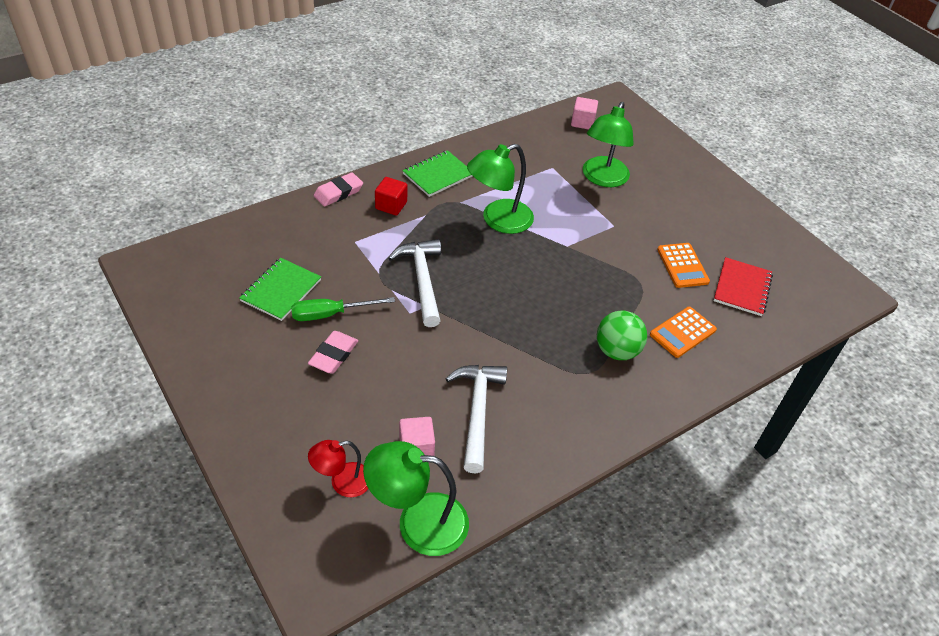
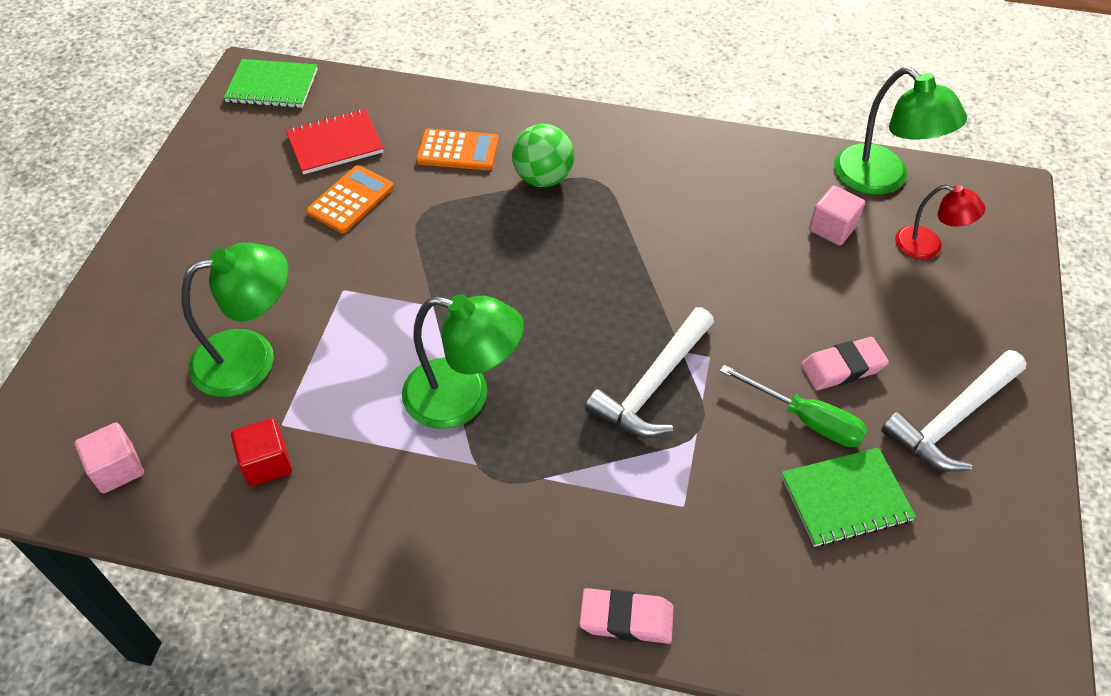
camera: 130 degrees left, 5 degrees up
(391, 205) = (574, 531): red cube -> red cube (266, 463)
(438, 175) = (447, 536): green notebook -> green notebook (272, 86)
(477, 411) = (742, 219): white hammer -> white hammer (952, 420)

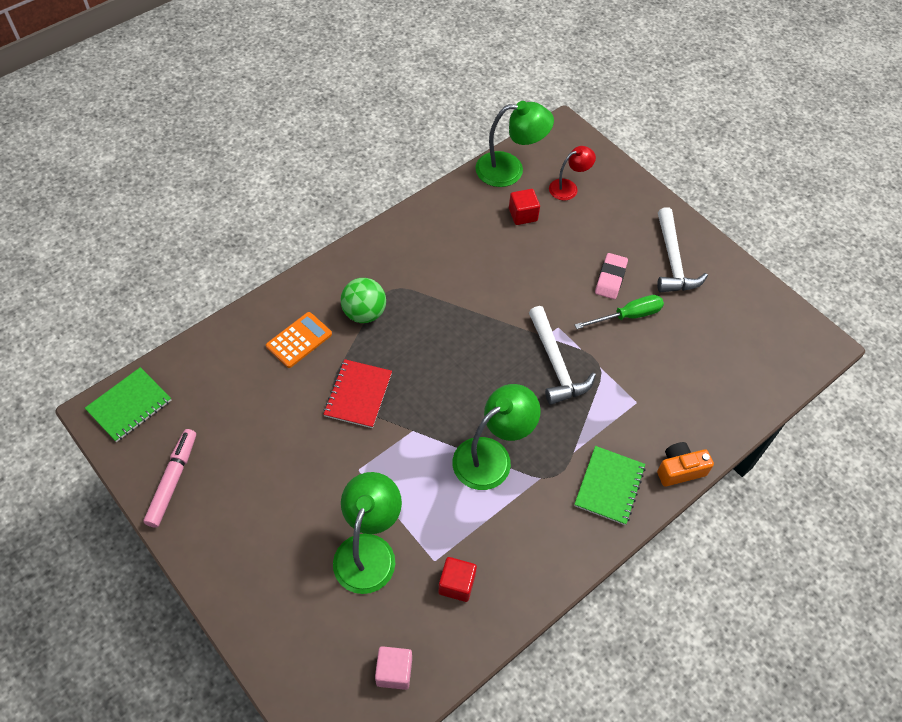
camera: 55 degrees left, 5 degrees up
(215, 162) = (173, 480): none -> pink marker
(335, 144) = (226, 401): red notebook -> red notebook (358, 394)
(350, 200) = (286, 422): orange calculator -> none
(626, 619) = (679, 469): pink eraser -> orange camera
(832, 228) = (523, 215): pink cube -> red cube
(845, 498) = (682, 334): green notebook -> green notebook (609, 486)

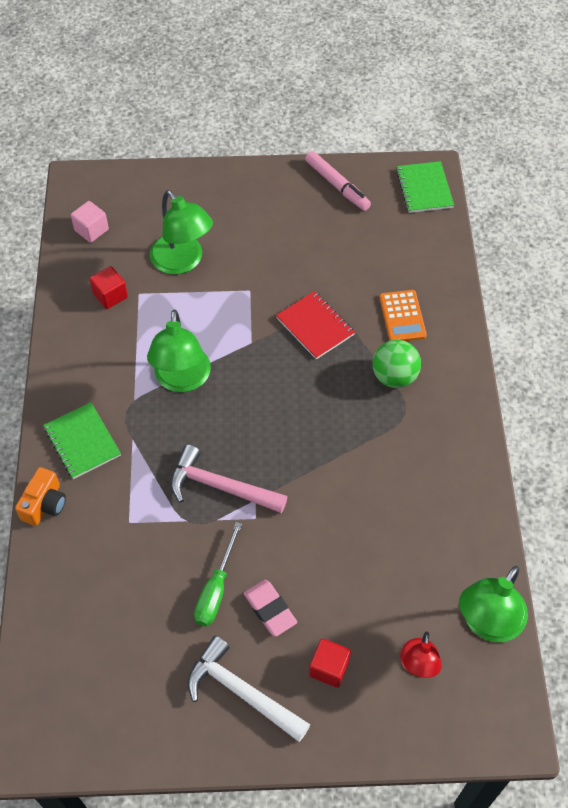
camera: 130 degrees right, 0 degrees up
(523, 215) = (413, 588): red cube -> red cube (329, 668)
(556, 364) = (220, 486): white hammer -> pink hammer

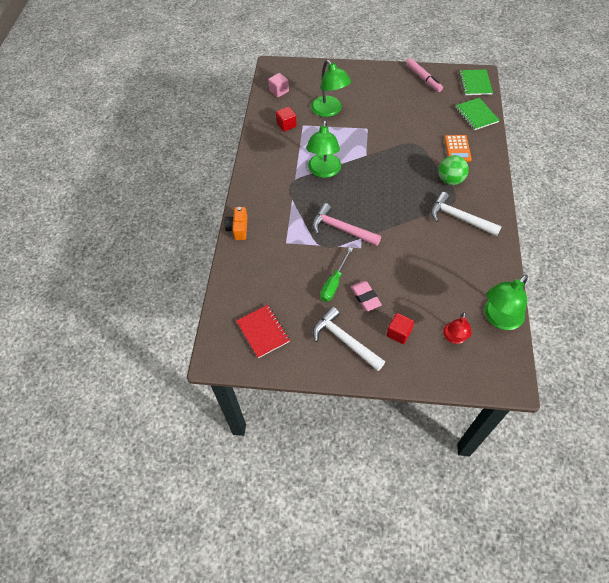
camera: 10 degrees right, 0 degrees up
(45, 504) = (238, 229): orange camera -> orange camera turned 150 degrees clockwise
(82, 442) = (263, 198): green notebook -> green notebook (476, 115)
(315, 326) = (404, 150): red notebook -> red notebook (263, 332)
(413, 446) = (459, 218): none -> white hammer

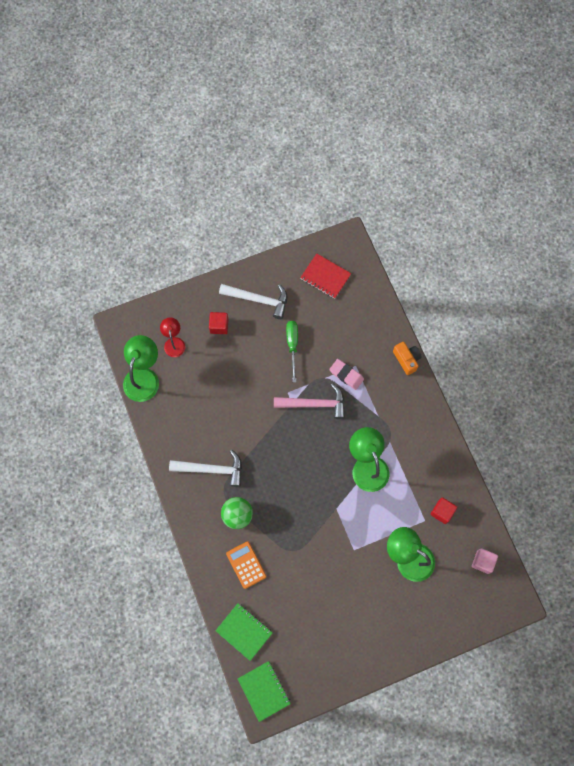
camera: 150 degrees right, 15 degrees up
(365, 297) = (260, 345): pink eraser -> pink eraser (346, 375)
(423, 78) = (328, 669): pink marker -> none

